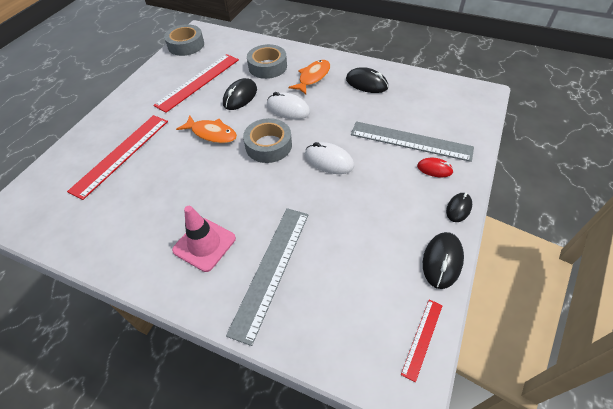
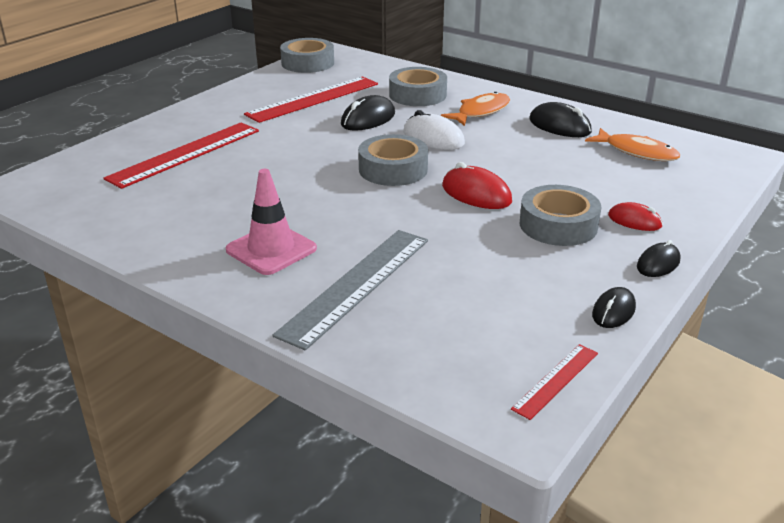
camera: 10 degrees right, 20 degrees down
(212, 133) = (316, 149): orange fish -> orange fish (637, 152)
(329, 161) = (476, 194): white mouse -> red mouse
(388, 182) = (558, 225): none -> grey tape
(410, 141) = (607, 189): grey ruler -> none
(442, 261) = (613, 311): black mouse -> black mouse, size x0.65

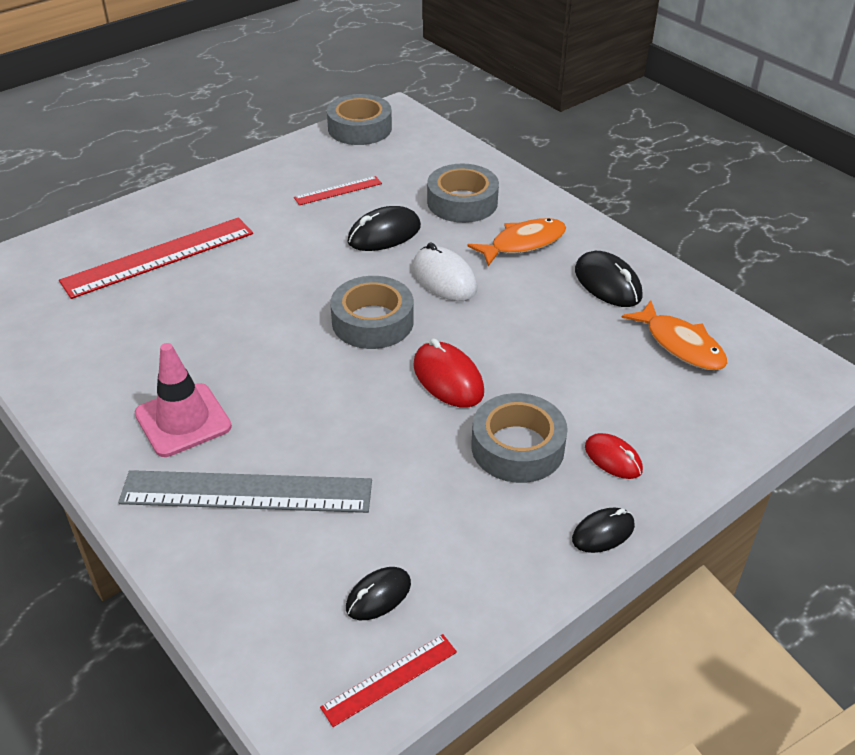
camera: 15 degrees right, 10 degrees up
(313, 99) = (338, 191): red ruler -> red ruler, size x0.50
(356, 285) = (247, 491): grey ruler -> grey ruler turned 45 degrees clockwise
(613, 311) = (509, 594): black mouse -> black mouse (378, 596)

